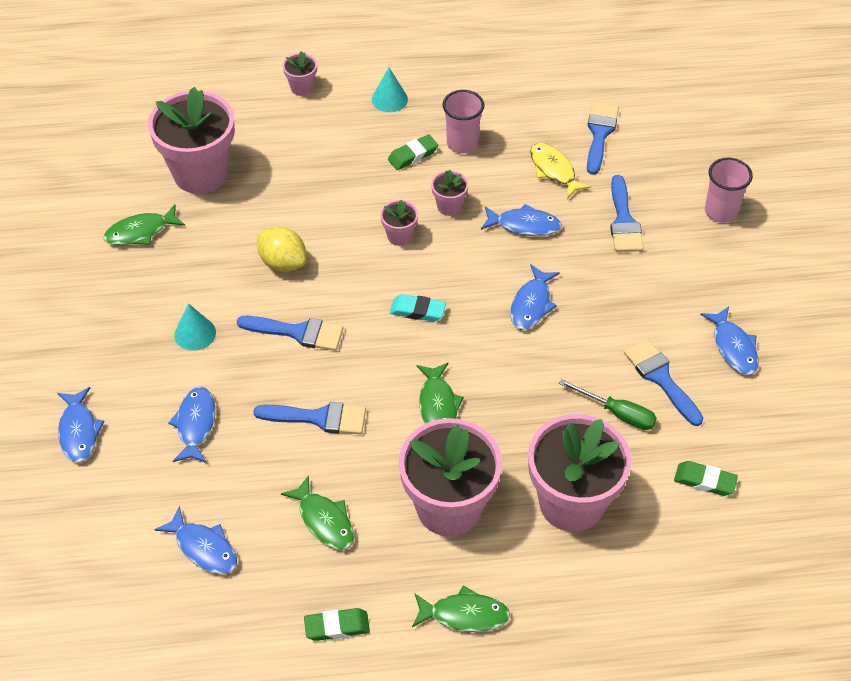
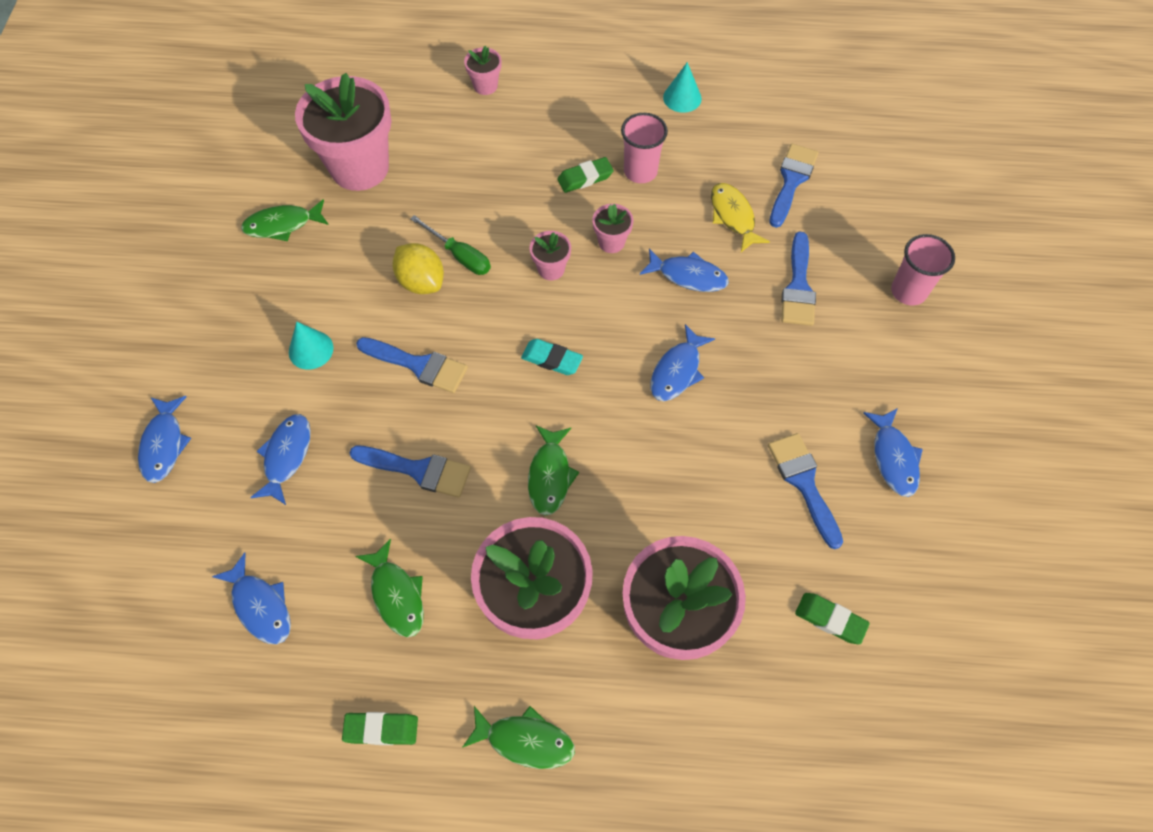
camera: 10 degrees right, 10 degrees up
(389, 99) = (574, 111): turquoise cone -> turquoise cone (682, 98)
(617, 413) = (747, 518): green screwdriver -> green screwdriver (459, 256)

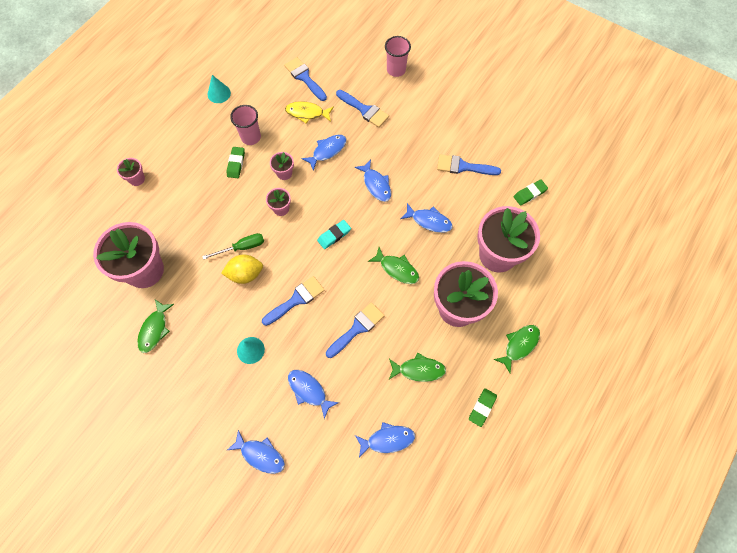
camera: 60 degrees left, 5 degrees up
(893, 458) = (472, 126): blue fish -> blue fish (429, 221)

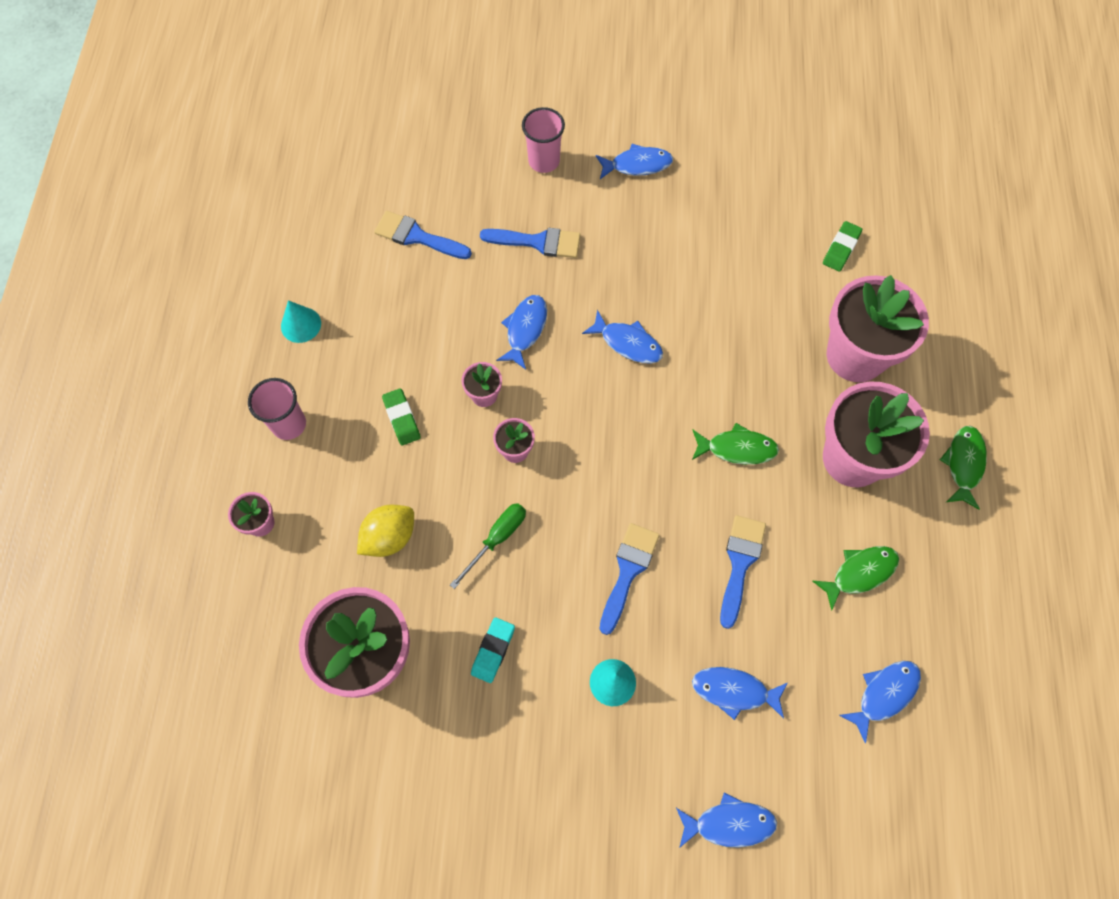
camera: 30 degrees left, 0 degrees up
(154, 329) = (449, 736): green fish -> none
(245, 274) = (529, 575): yellow lemon -> yellow lemon (389, 537)
(251, 137) = (397, 367): pink cup -> pink cup (289, 424)
(307, 113) = (457, 288): yellow fish -> none
(334, 235) = (618, 448): turquoise eraser -> turquoise eraser (493, 651)
(429, 221) = (735, 357): blue fish -> blue fish (637, 165)
(463, 167) = (729, 255): blue brush -> none
(482, 407) = (973, 576): green eraser -> none

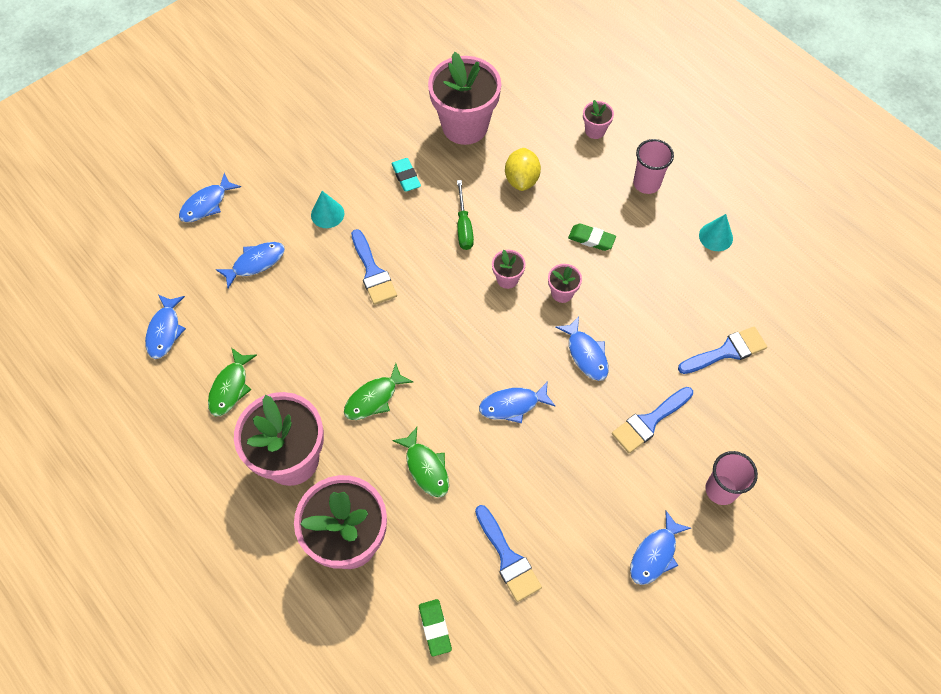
camera: 135 degrees right, 5 degrees down
(740, 563) = (310, 331): blue brush -> blue brush (508, 558)
(963, 464) = (210, 523): green fish -> green fish (426, 468)

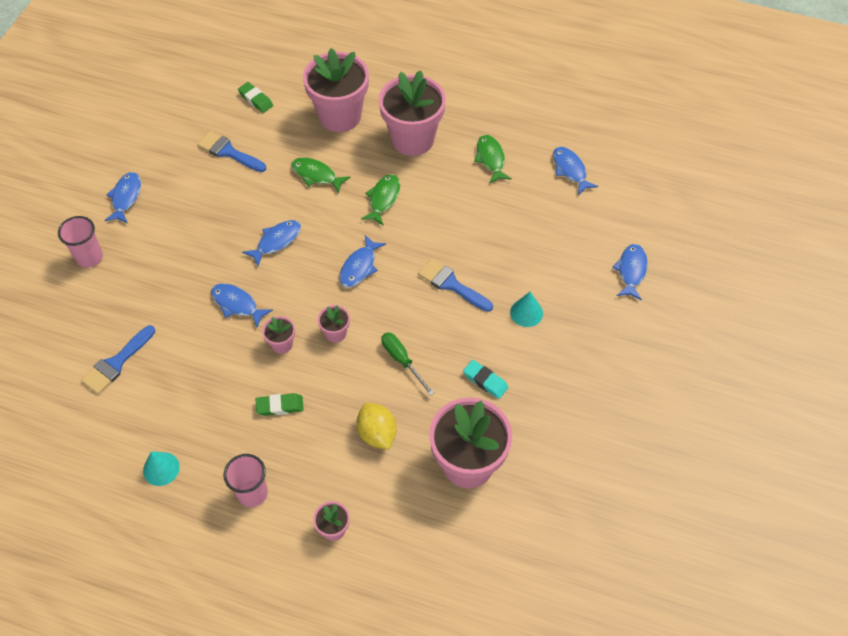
camera: 150 degrees right, 5 degrees down
(256, 263) = (549, 246): blue fish -> blue fish (359, 267)
(649, 421) = (163, 278): blue brush -> none

